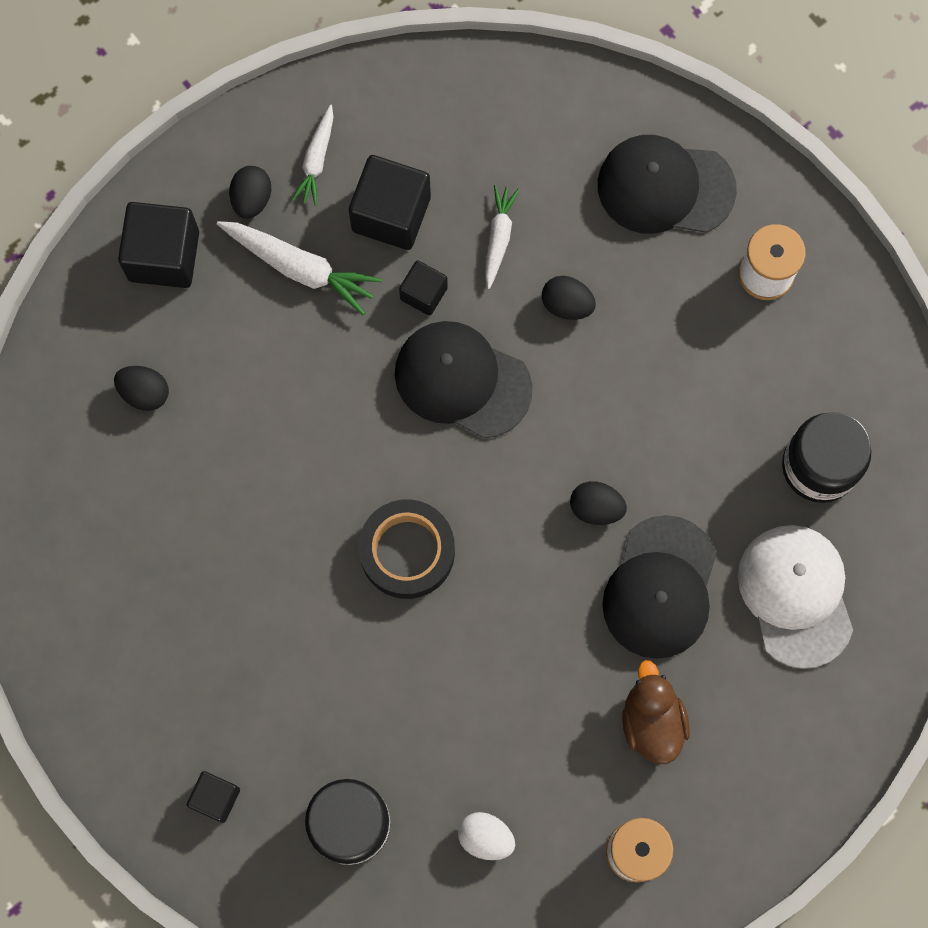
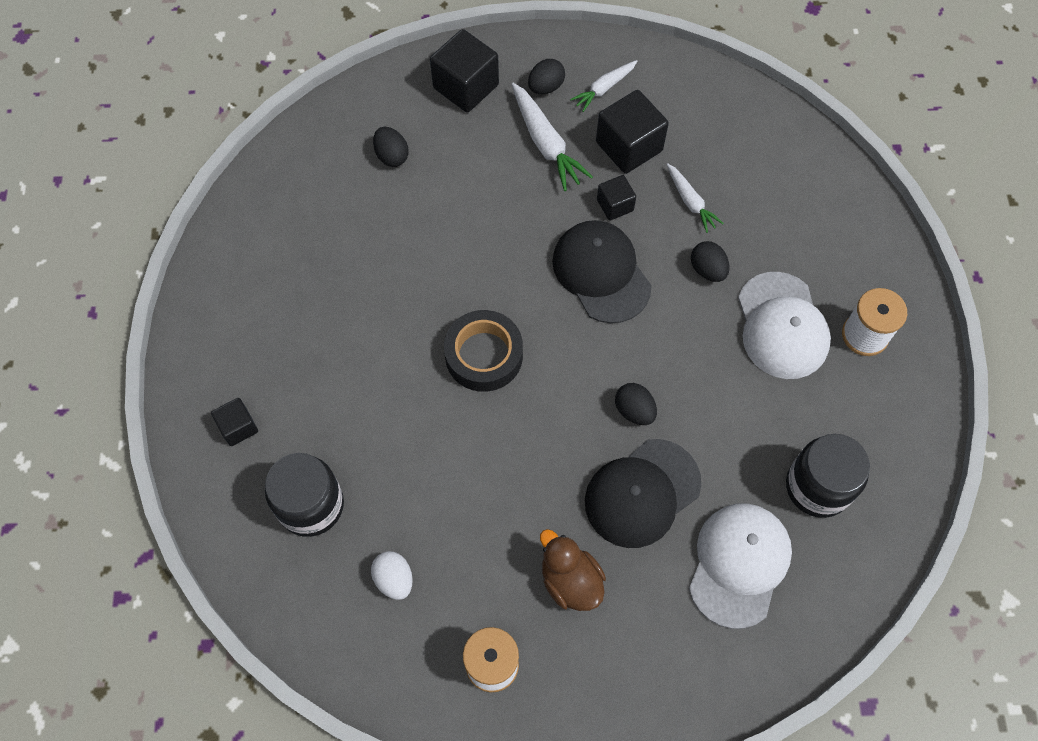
camera: 35 degrees right, 10 degrees down
(498, 237) = (690, 202): white carrot -> white carrot turned 105 degrees clockwise
(652, 721) = (570, 581): brown duck -> brown duck turned 60 degrees counterclockwise
(665, 187) = (829, 238): black cap -> none
(680, 318) = (782, 326): none -> white cap

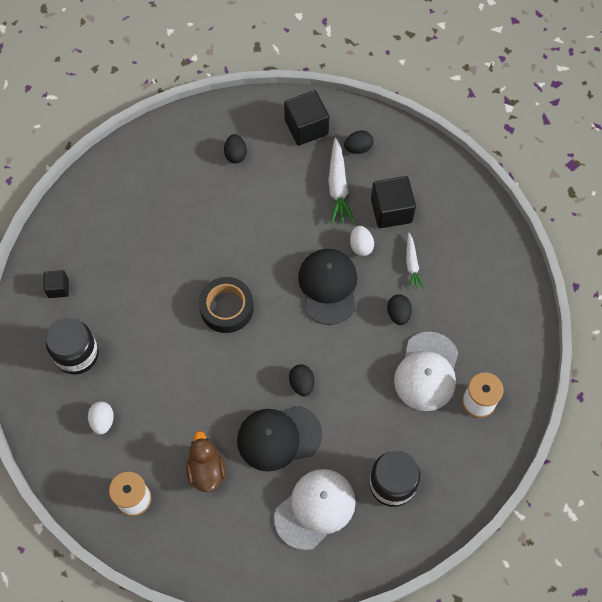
camera: 25 degrees right, 0 degrees up
(604, 88) = (396, 165): white carrot -> none
(615, 205) = (361, 246): black cube -> white egg

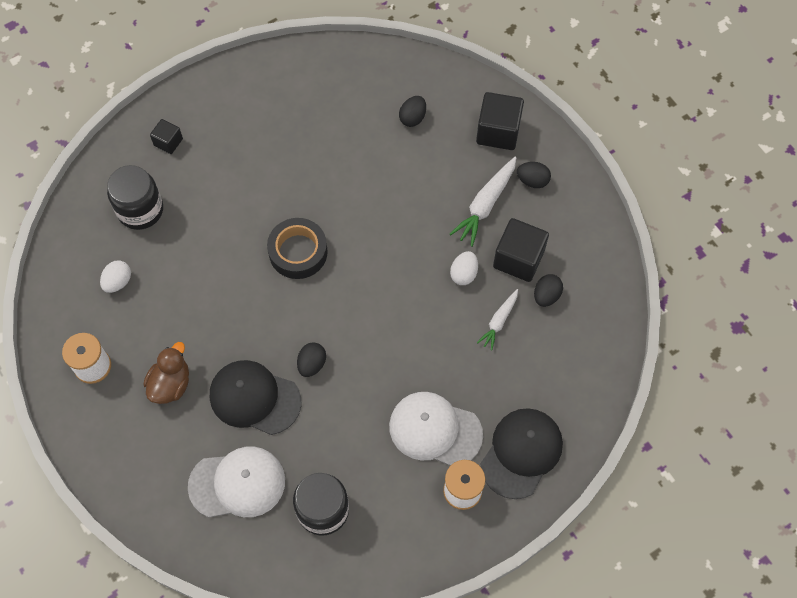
camera: 35 degrees right, 0 degrees up
(328, 286) = (404, 292): black cap -> black cap (521, 453)
(398, 314) = (450, 359): black egg -> black egg (546, 295)
(427, 371) = (435, 430): white cap -> white cap turned 60 degrees clockwise

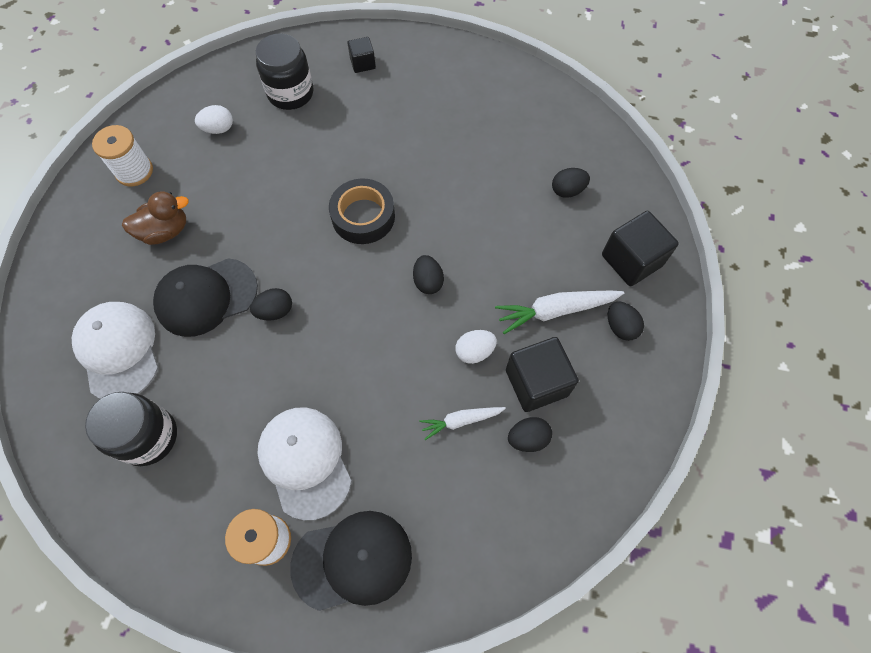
camera: 45 degrees right, 0 degrees up
(237, 483) = (118, 350): white cap -> white cap turned 150 degrees counterclockwise
(254, 398) = (206, 297): black cap -> black cap turned 90 degrees counterclockwise
(388, 257) = (428, 282): none -> black egg

